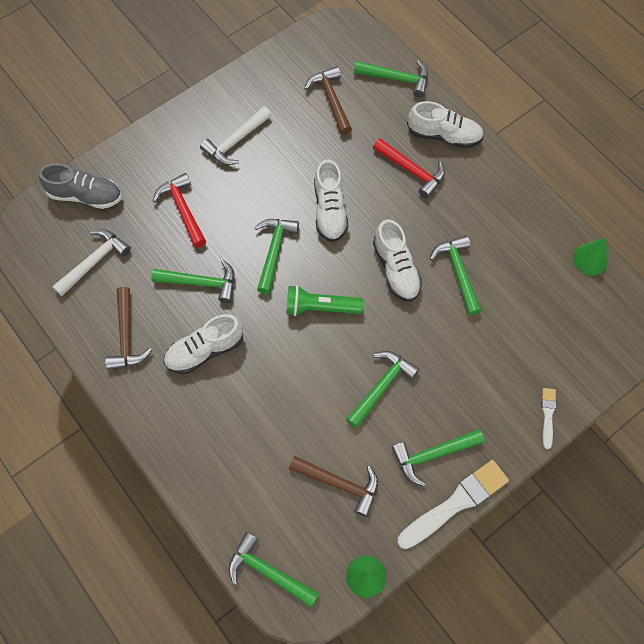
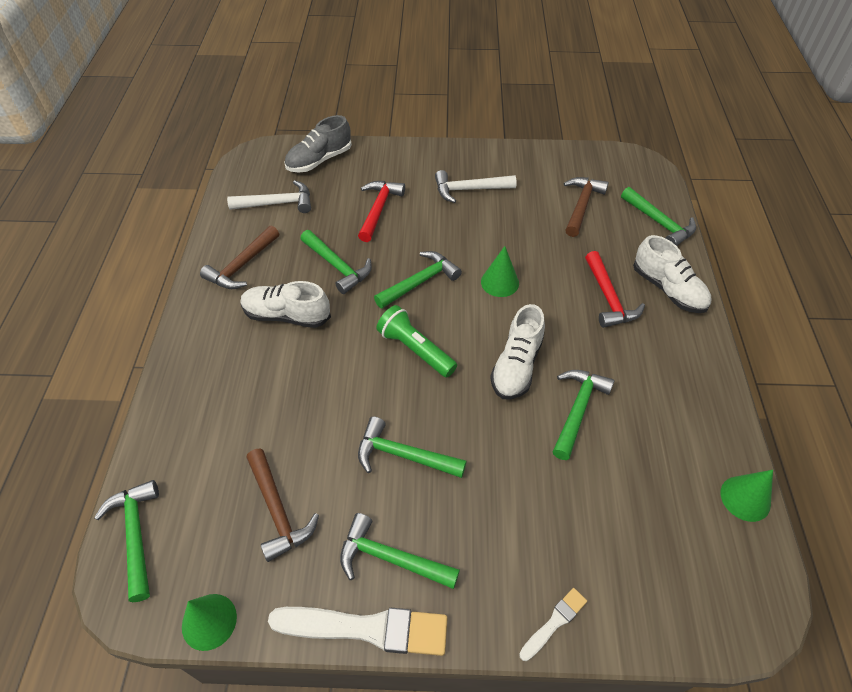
camera: 40 degrees right, 15 degrees down
(86, 195) = (319, 160): grey shoe -> grey shoe turned 90 degrees clockwise
(330, 210) = (499, 282): white shoe -> green cone
(381, 387) = (403, 455): green hammer -> green hammer turned 150 degrees counterclockwise

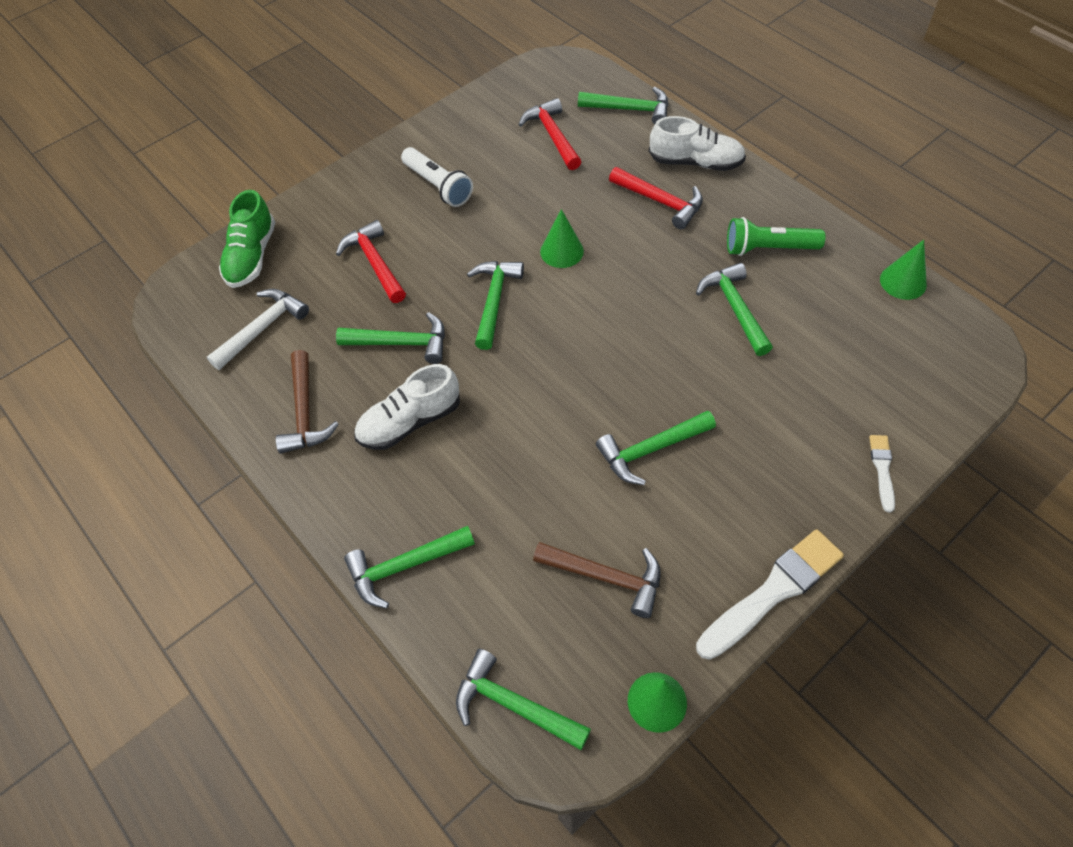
camera: 40 degrees left, 5 degrees up
(319, 160) = (252, 256): grey shoe -> green shoe
(391, 558) = (731, 530): green hammer -> green hammer (404, 566)
(415, 349) = (559, 360): green flashlight -> green flashlight (768, 248)
(469, 189) = (438, 186): white hammer -> white flashlight
(516, 366) = (653, 310): white shoe -> none
(581, 206) = (552, 136): brown hammer -> red hammer

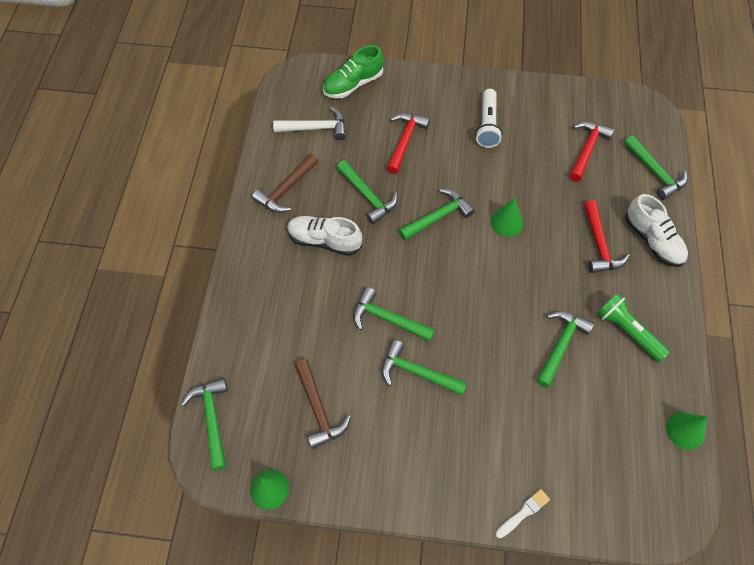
camera: 45 degrees right, 5 degrees up
(404, 566) = (242, 308): green hammer -> green hammer (388, 319)
(773, 592) = (384, 504): white brush -> none

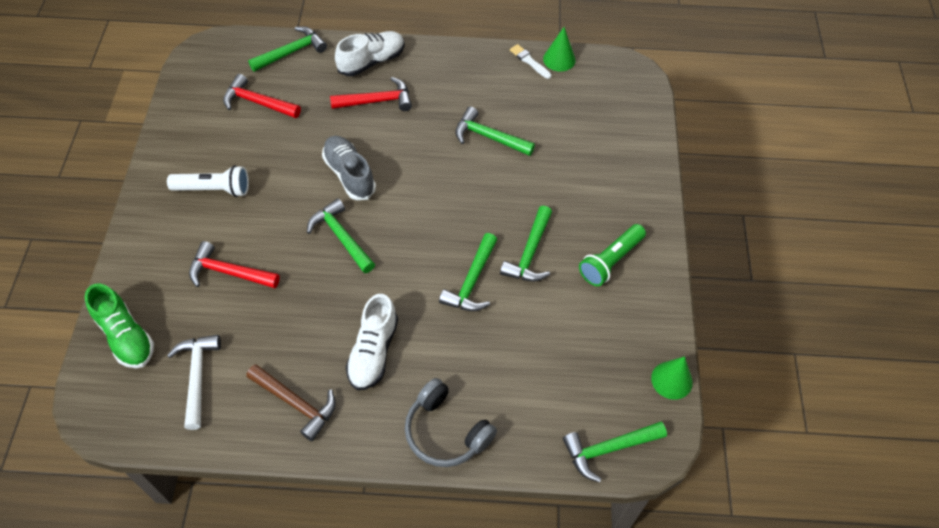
camera: 95 degrees left, 5 degrees down
(247, 291) = (445, 432): none -> grey headphones
(318, 409) = (581, 341): brown hammer -> none
(367, 196) = (310, 309): green hammer -> none
(506, 222) = (349, 174): green cone -> grey shoe
(523, 512) = (650, 171): white brush -> white brush (529, 61)
(627, 331) = (470, 88): green flashlight -> green flashlight (610, 261)

